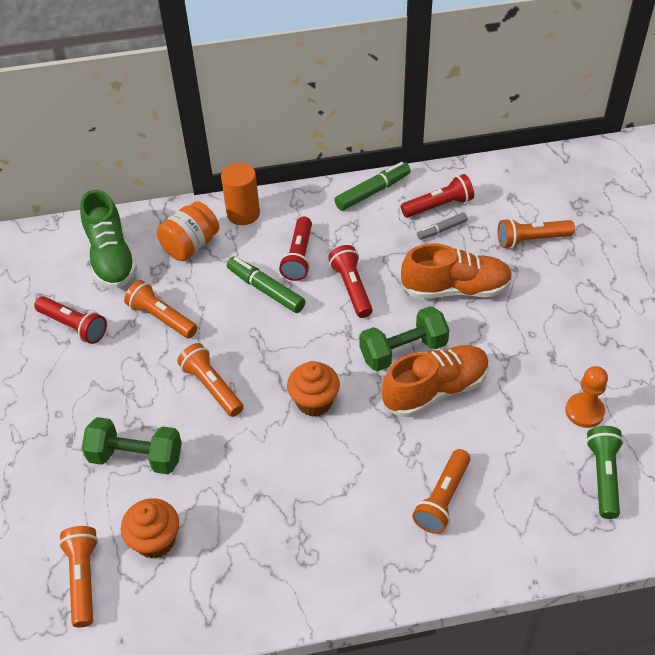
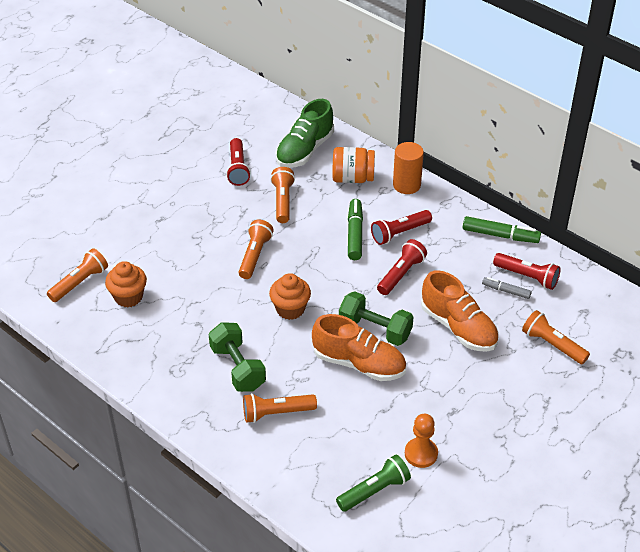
camera: 50 degrees right, 5 degrees down
(136, 457) = (174, 254): green dumbbell -> green dumbbell (238, 368)

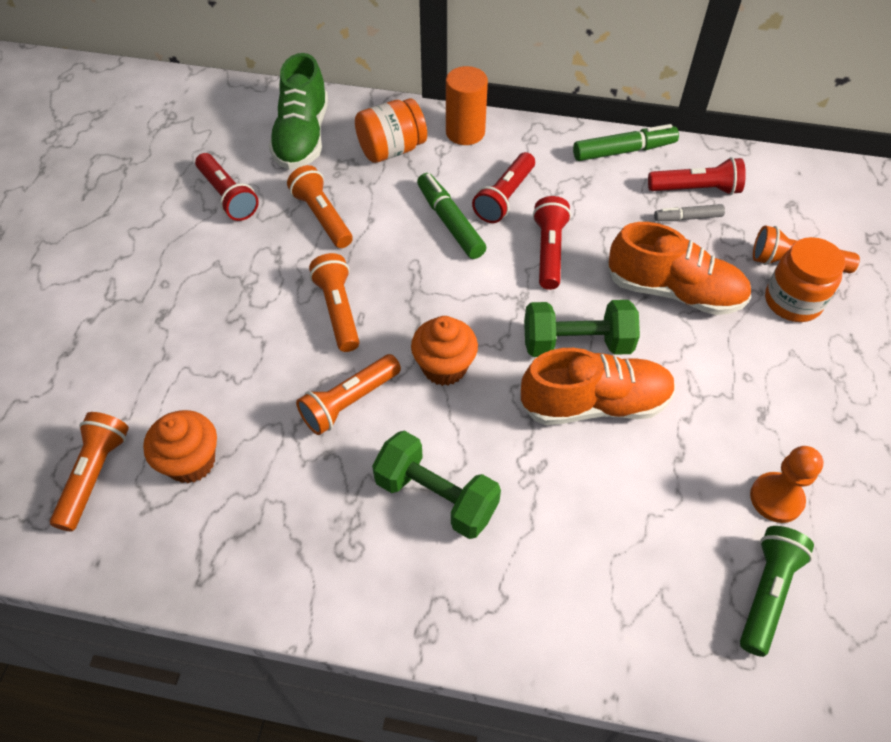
camera: 30 degrees left, 10 degrees up
(276, 413) = (543, 541): orange flashlight -> orange flashlight (349, 402)
(529, 364) = (792, 301): none -> orange jar

